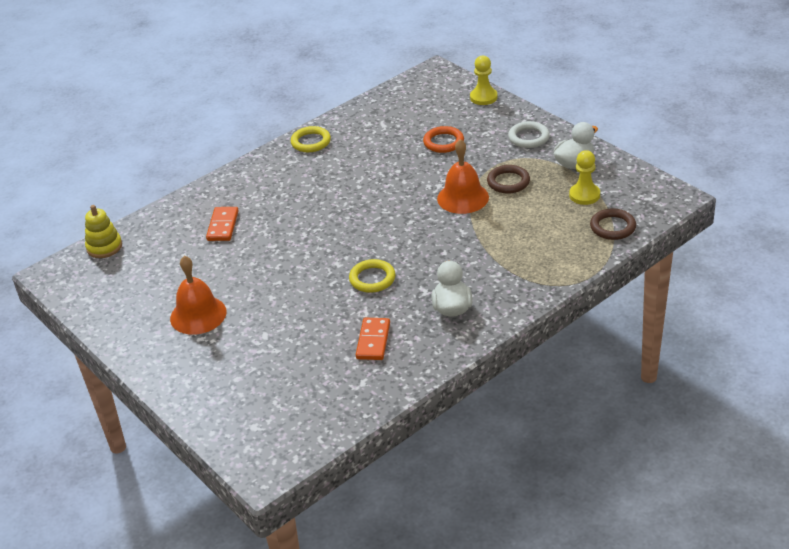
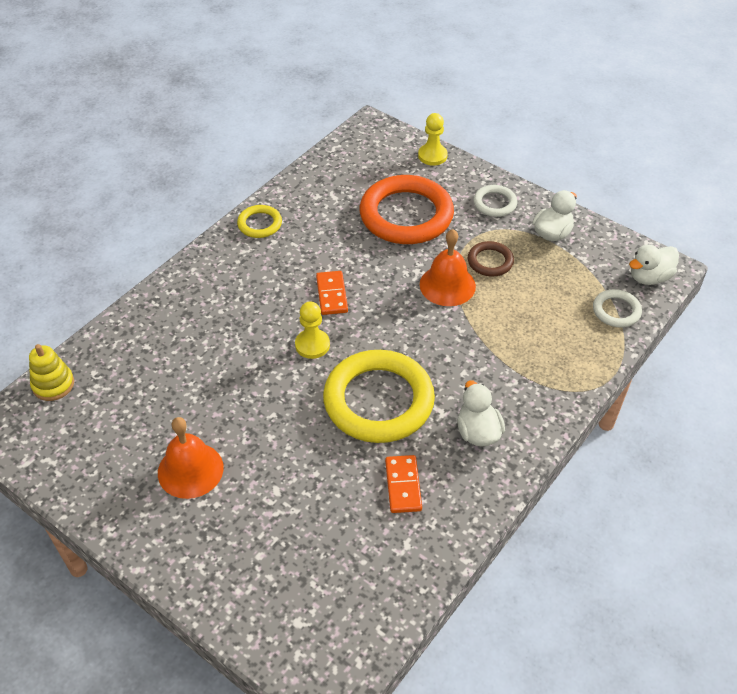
camera: 15 degrees left, 10 degrees up
(222, 226) = (188, 343): orange domino -> orange domino (331, 294)
(372, 279) = (378, 401): yellow ring -> yellow ring, size x2.12
(443, 142) = (406, 215): orange ring -> orange ring, size x2.12
(584, 195) = (575, 272): yellow pawn -> yellow pawn (312, 345)
(612, 227) = (616, 311): brown ring -> white ring
(654, 203) = (649, 277): none -> white duck

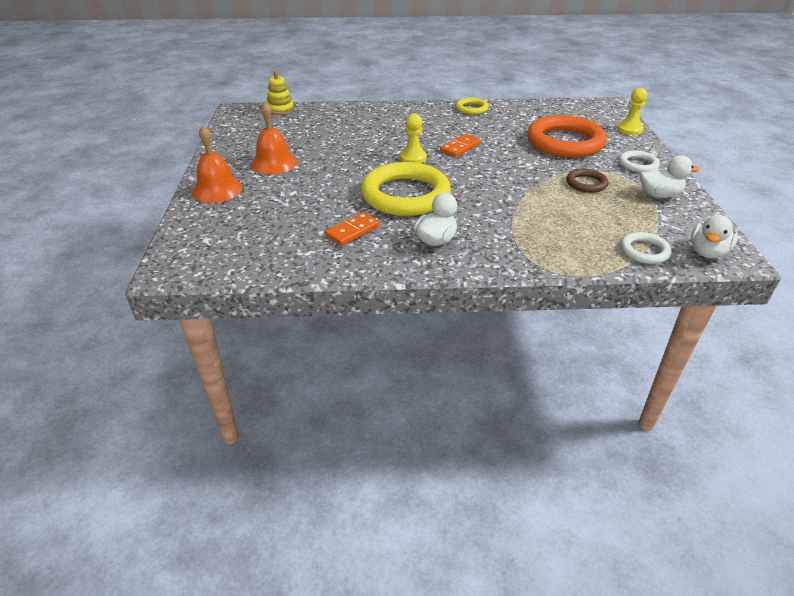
camera: 50 degrees right, 10 degrees down
(447, 285) = (537, 178): orange bell -> orange bell (217, 189)
(649, 277) = (707, 252): white duck -> white duck turned 75 degrees counterclockwise

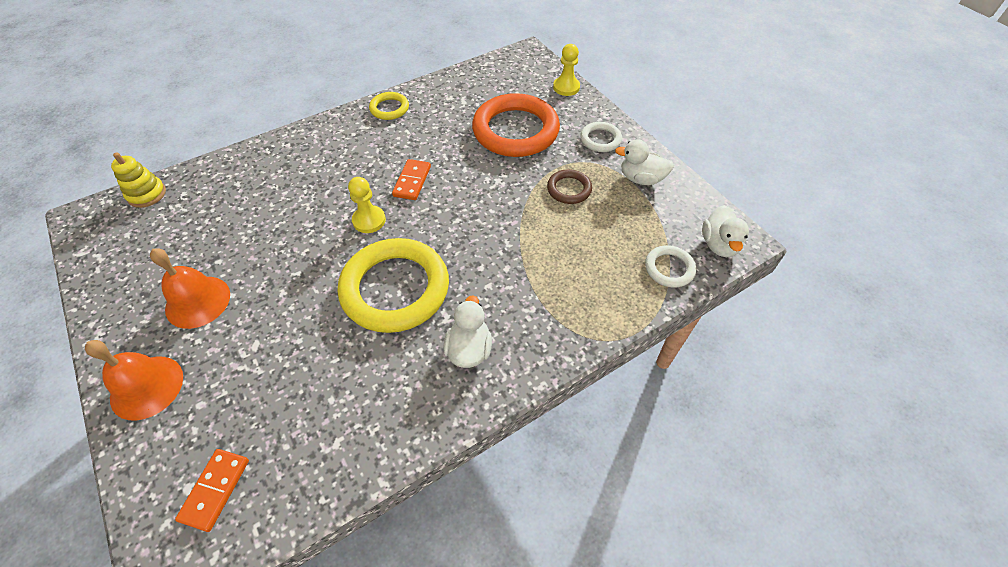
camera: 30 degrees left, 15 degrees up
(352, 231) = (368, 380): orange domino -> orange domino (215, 490)
(659, 195) = (641, 179): white duck -> white duck turned 135 degrees counterclockwise

